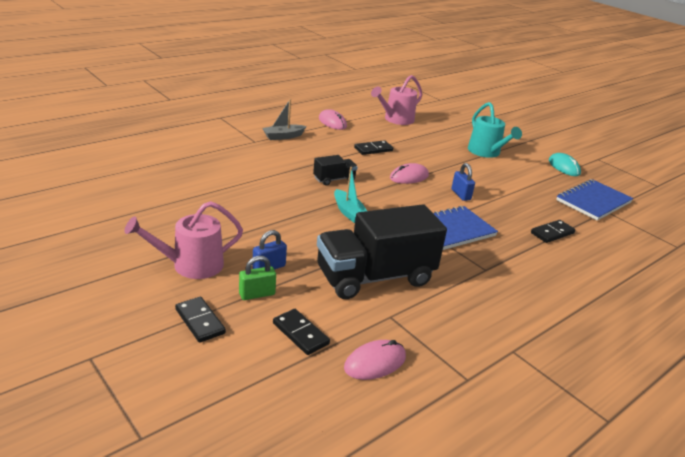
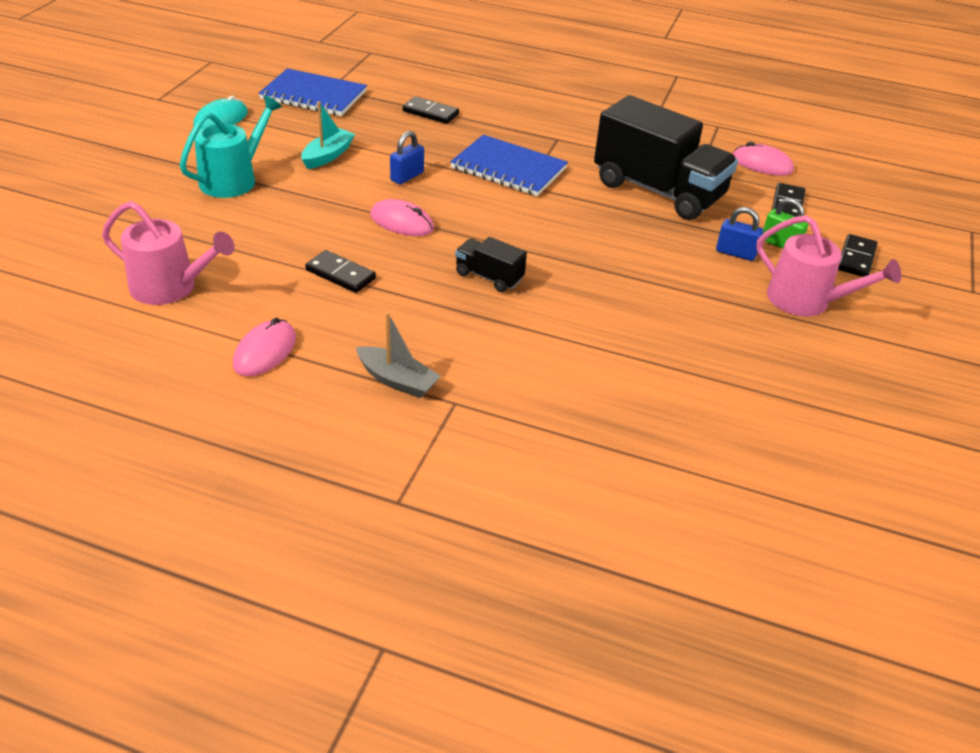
camera: 120 degrees left, 10 degrees up
(348, 212) = (559, 240): turquoise boat -> turquoise boat (327, 156)

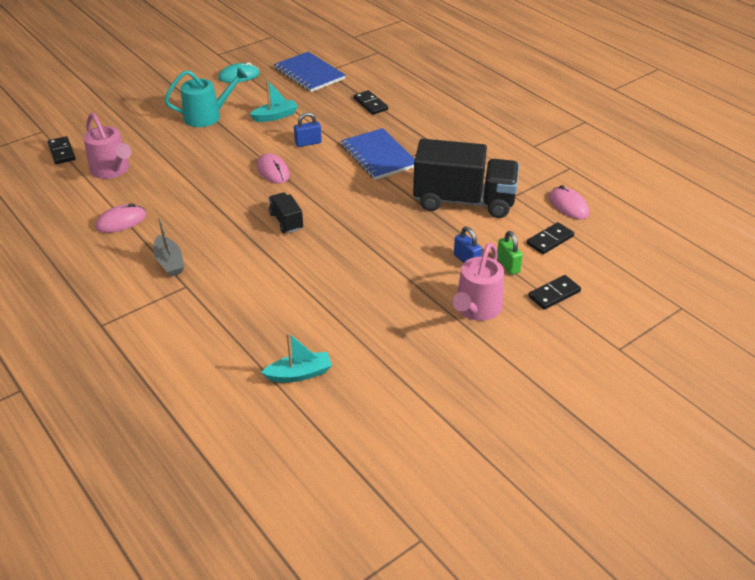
camera: 35 degrees right, 0 degrees up
(340, 274) = (205, 191): black domino -> black domino (62, 152)
(658, 191) = (464, 201): black truck -> black truck turned 60 degrees counterclockwise
(718, 452) = (299, 374): none -> turquoise boat
(805, 301) = (476, 308): pink watering can -> pink watering can turned 45 degrees clockwise

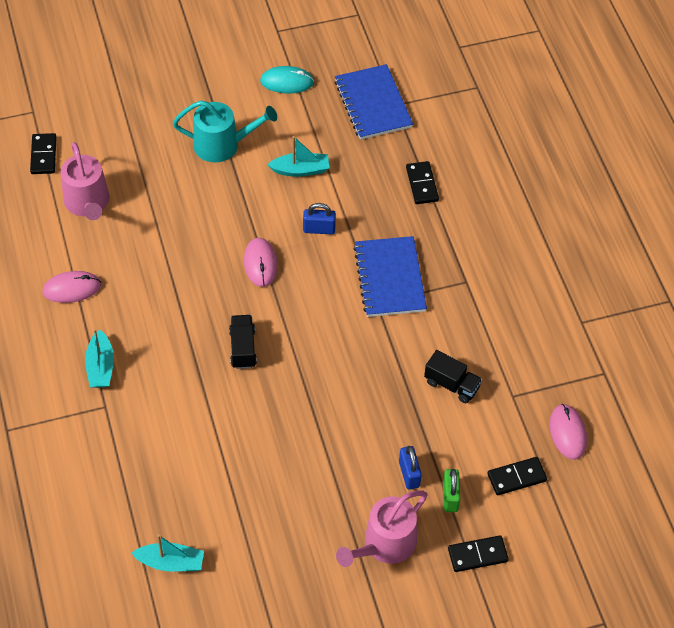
camera: 20 degrees right, 15 degrees up
(169, 262) = (100, 367): grey boat -> turquoise boat
(464, 201) = (452, 385): black truck -> black truck, size x0.45

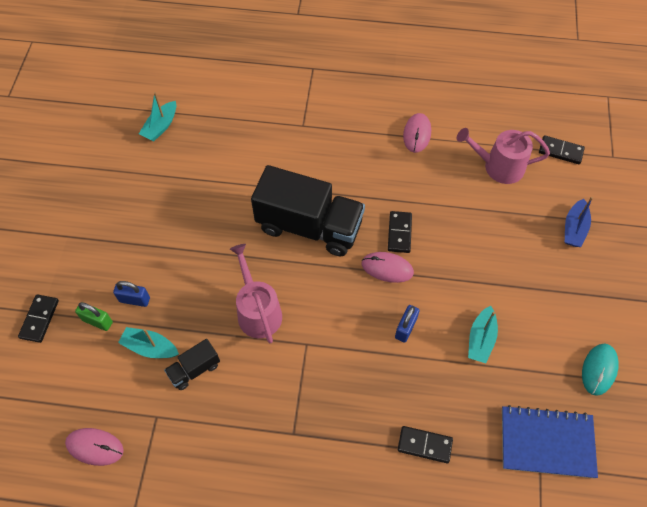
camera: 115 degrees right, 5 degrees up
(100, 367) = (338, 132): turquoise boat -> turquoise boat (150, 347)
(141, 126) = (574, 228): none -> blue boat
(222, 145) = (532, 284): turquoise watering can -> none
(243, 348) = (309, 226): black truck -> black truck, size x2.22
(385, 544) = (90, 259): pink watering can -> pink watering can (258, 311)
(389, 278) = (327, 366): blue notebook -> none
(516, 477) = (82, 381): black domino -> black domino (399, 233)

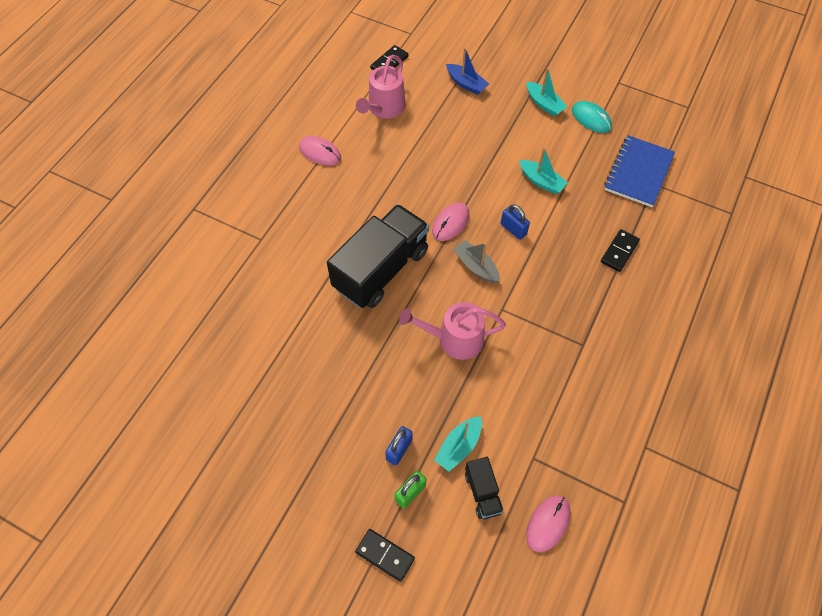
camera: 70 degrees left, 0 degrees up
(161, 126) = (189, 372): turquoise boat -> turquoise boat (544, 104)
(194, 369) = (496, 411): black truck -> black truck (483, 492)
(346, 306) = (476, 266): none -> grey boat
(399, 233) = (419, 202): black domino -> none

